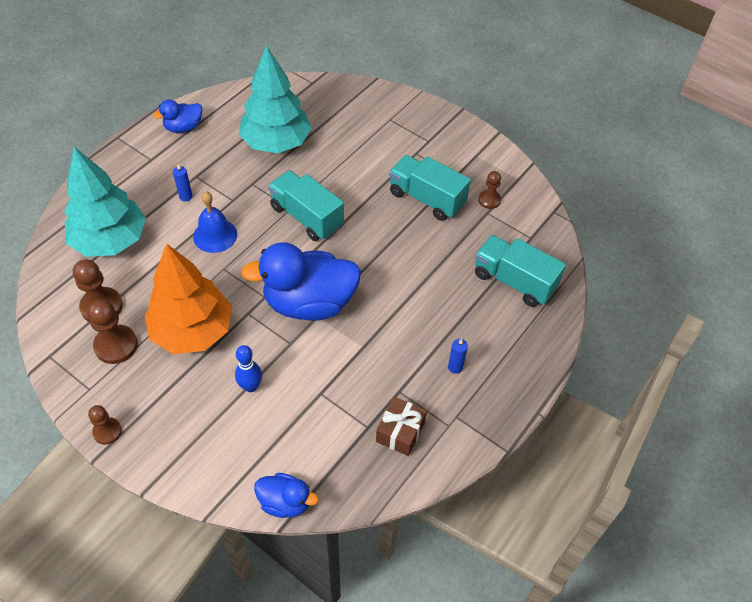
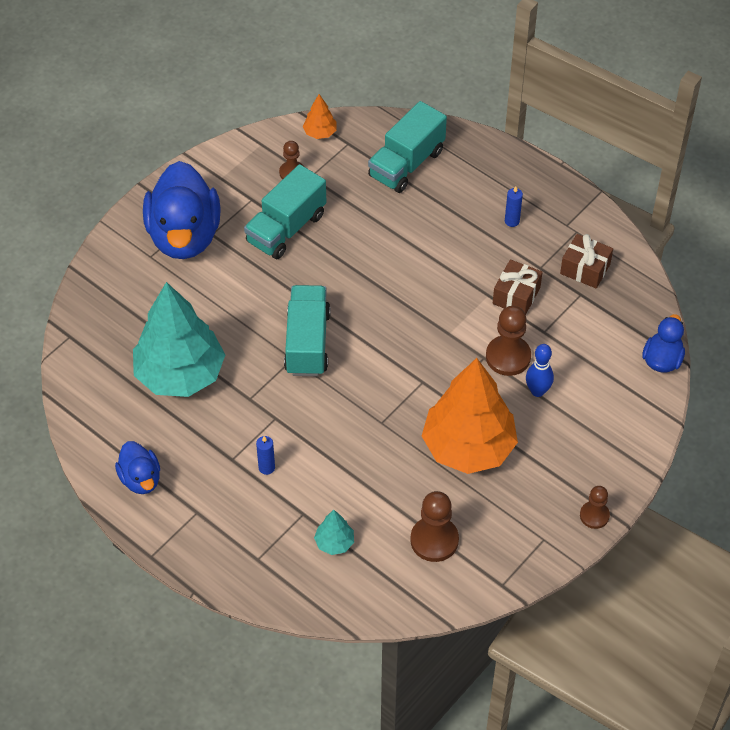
camera: 85 degrees left, 0 degrees up
(110, 240) = (334, 543): turquoise tree -> turquoise tree, size x0.41
(116, 345) = (487, 519): brown pawn -> brown pawn (508, 357)
(215, 235) = (331, 433): blue bell -> none
(306, 217) = (307, 343): turquoise truck -> turquoise truck turned 135 degrees clockwise
(309, 303) = (432, 340): blue duck -> blue duck (184, 236)
(363, 370) = (516, 295): none -> brown gift
(539, 217) = (320, 133): none -> orange tree

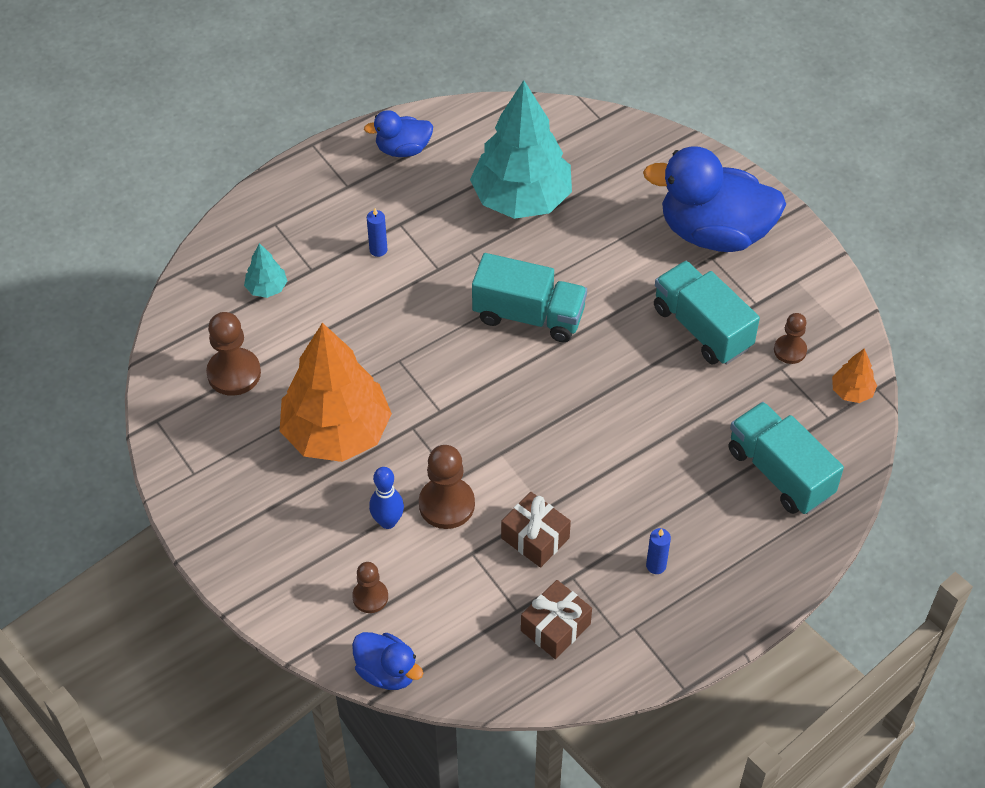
camera: 105 degrees right, 0 degrees up
(594, 515) = (202, 530): brown pawn -> brown pawn (370, 597)

